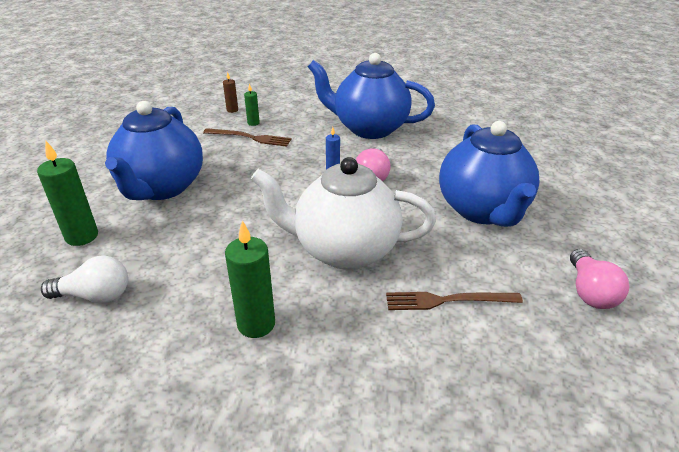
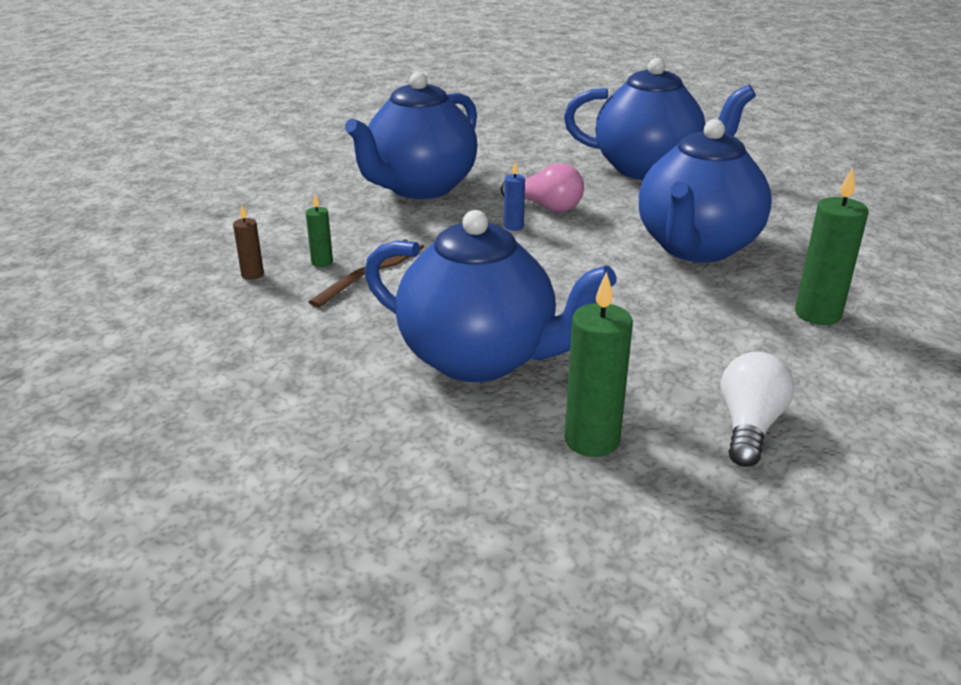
camera: 70 degrees left, 5 degrees down
(343, 250) = (696, 248): white teapot -> blue teapot
(448, 300) = (792, 214): brown fork -> none
(590, 292) = (789, 159): pink light bulb -> none

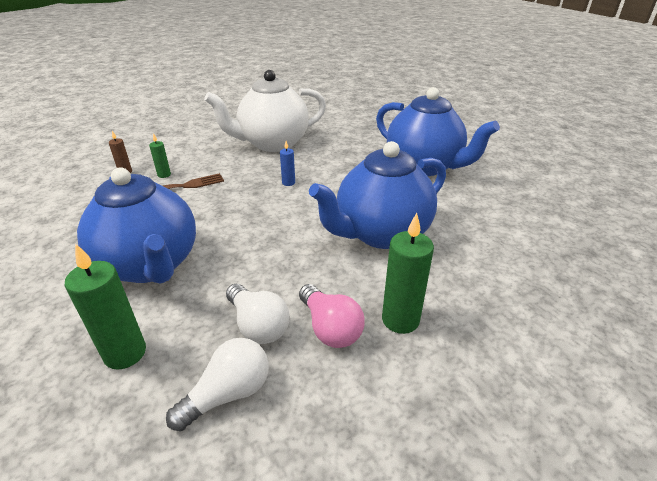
camera: 30 degrees right, 5 degrees up
(419, 188) = (272, 143): blue teapot -> white teapot
(546, 207) = (324, 175): pink light bulb -> pink light bulb (330, 328)
(693, 366) = (258, 325): none -> white light bulb

